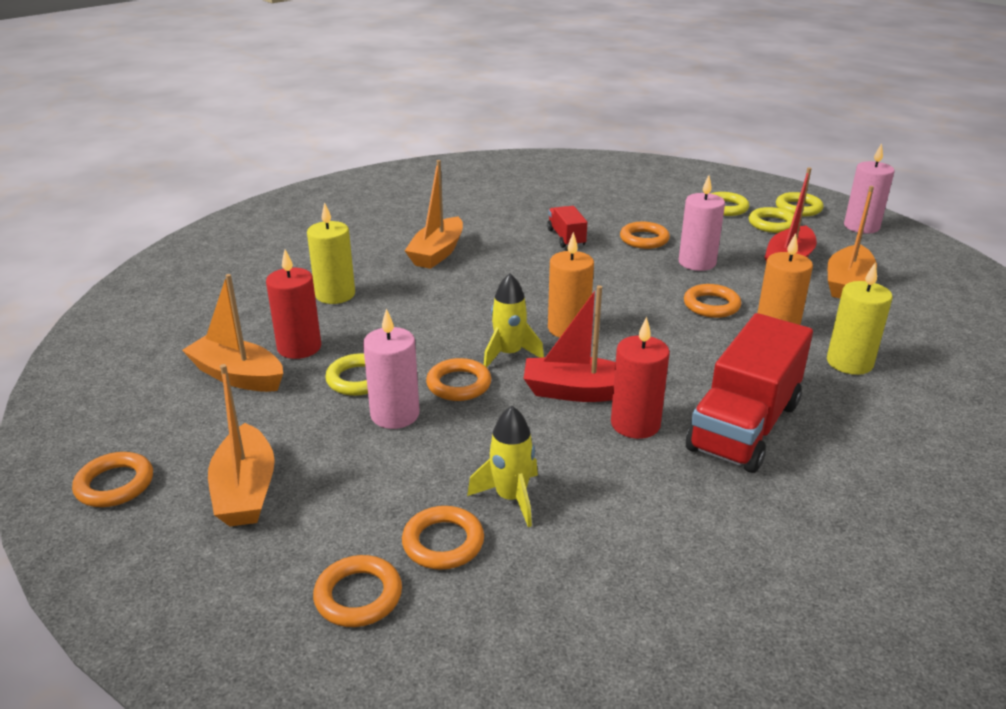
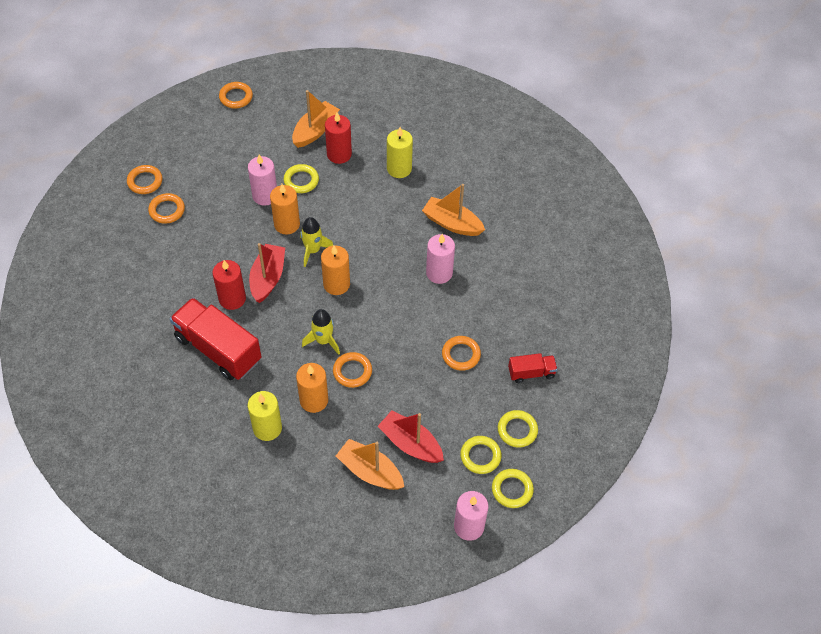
camera: 95 degrees right, 25 degrees up
(245, 490) = (220, 141): orange boat -> none
(459, 384) = (287, 224): orange ring -> orange candle
(511, 498) = (188, 237): yellow rocket -> yellow rocket (323, 341)
(566, 238) = (468, 304): red truck -> red truck (531, 373)
(697, 263) = (417, 380): pink candle -> pink candle (439, 273)

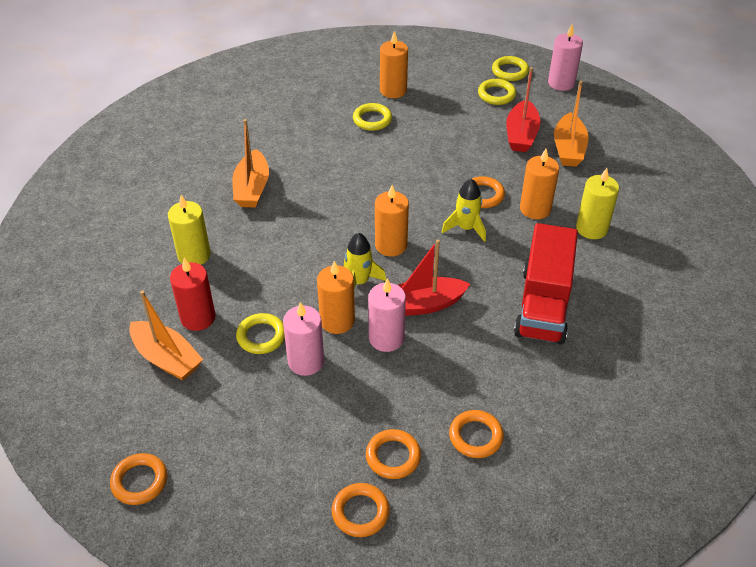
camera: 115 degrees left, 10 degrees down
(232, 299) = (473, 323): red candle -> none
(315, 130) = (167, 358): orange boat -> orange boat turned 150 degrees counterclockwise
(439, 273) = (323, 177): pink candle -> pink candle (386, 338)
(461, 355) = (407, 134): orange ring -> orange ring (475, 436)
(517, 430) = (455, 83): yellow ring -> yellow ring (372, 120)
(531, 373) = (393, 90): red truck -> orange candle

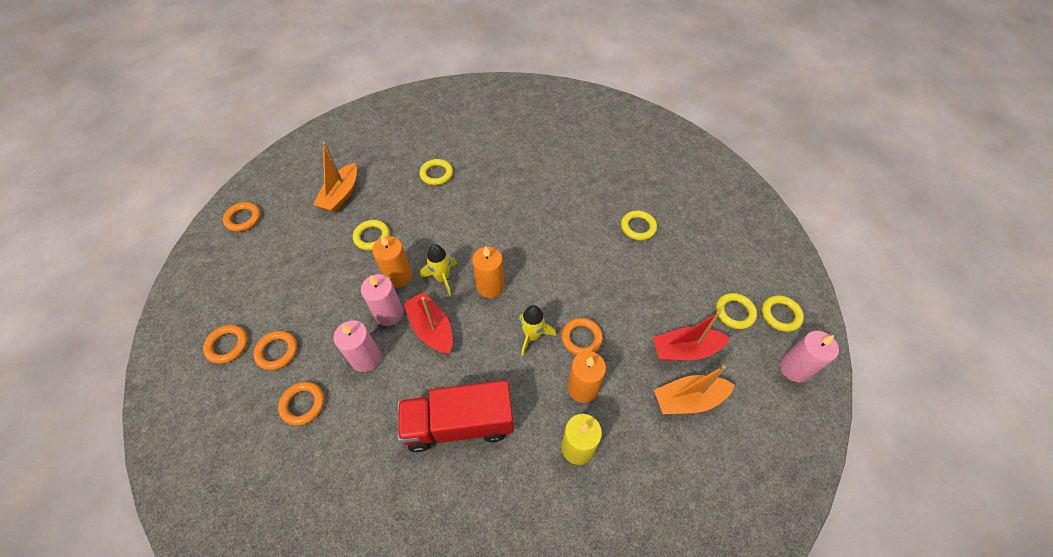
camera: 70 degrees right, 10 degrees up
(194, 255) = (436, 174): yellow candle -> yellow ring
(198, 318) = (380, 197): red candle -> none
(252, 188) = (517, 180): orange boat -> none
(306, 361) = (355, 270): pink candle -> pink candle (366, 358)
(393, 90) = (687, 230): orange candle -> none

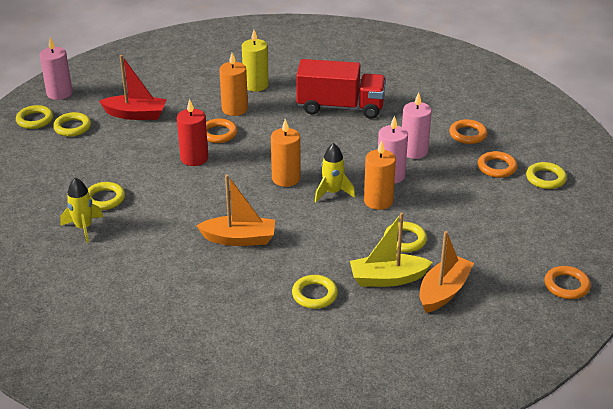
camera: 165 degrees left, 20 degrees down
(227, 345) = (545, 178): orange ring -> yellow ring
(384, 197) = (387, 278): none -> yellow boat
(432, 329) = (351, 159): red boat -> none
(532, 336) = (261, 141): yellow rocket -> yellow rocket (84, 228)
(588, 294) = (194, 158): none -> red candle
(688, 399) = (157, 92): orange boat -> orange boat (239, 239)

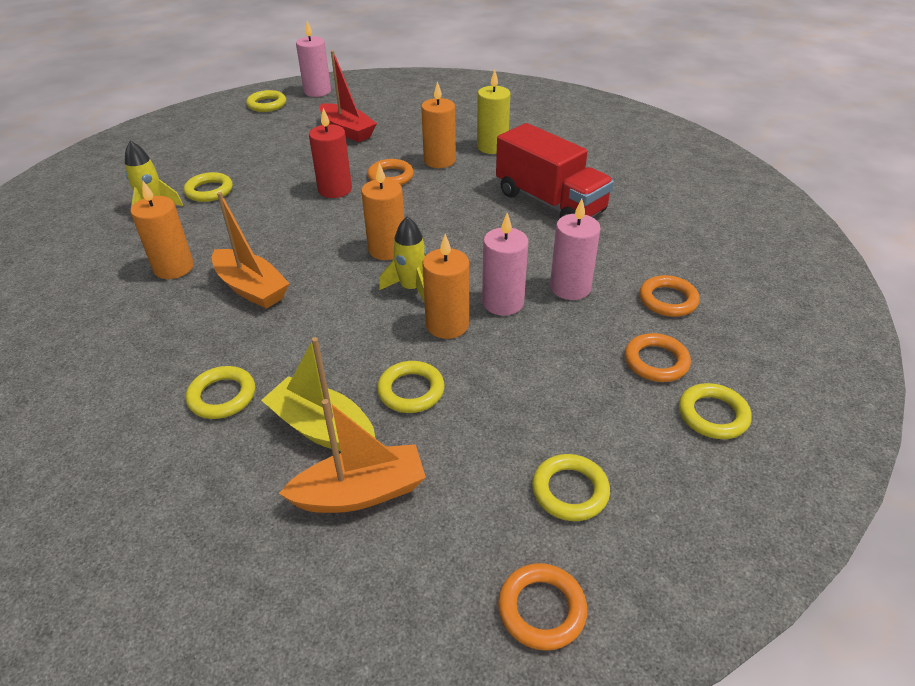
camera: 40 degrees right, 5 degrees up
(72, 127) = (283, 121): yellow ring -> yellow ring (570, 491)
(168, 253) = (174, 268): none -> orange candle

